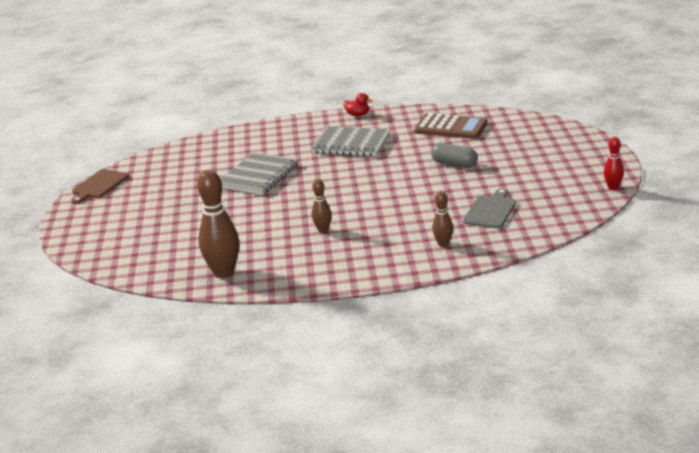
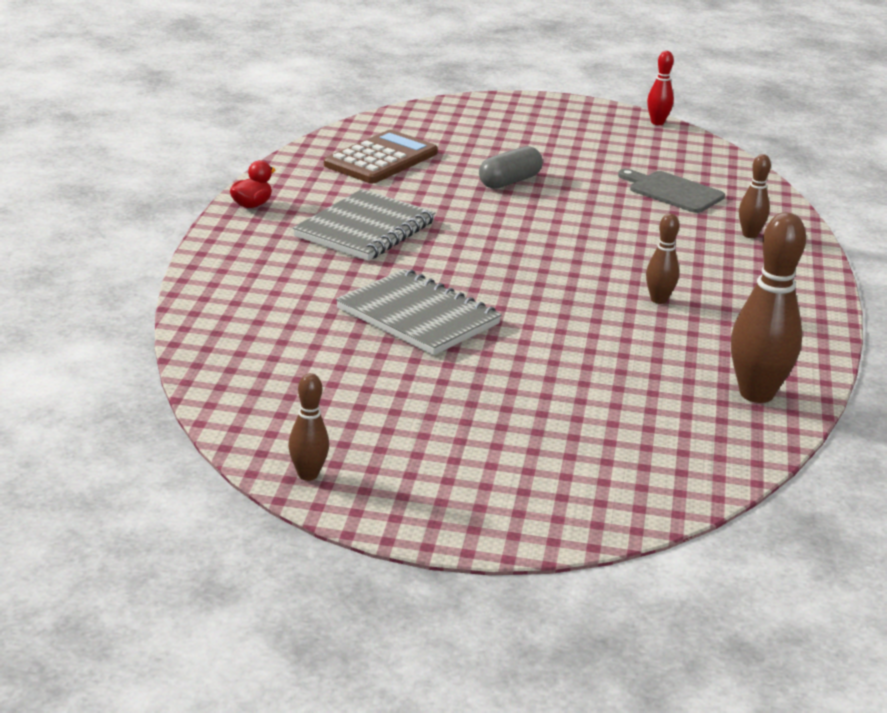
camera: 80 degrees left, 0 degrees up
(99, 185) = (308, 475): brown cutting board -> brown bowling pin

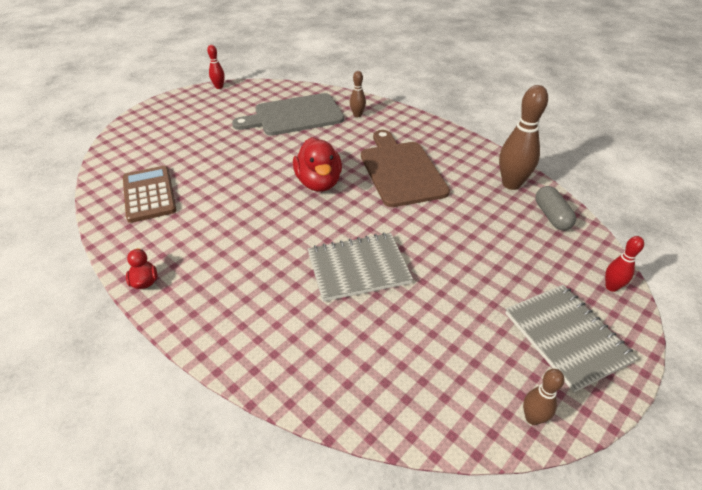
camera: 55 degrees left, 15 degrees up
(365, 229) = (231, 242): grey notebook -> grey notebook (566, 337)
(509, 182) = (230, 160): grey capsule -> grey capsule (551, 216)
(545, 250) = (319, 183): none -> red duck
(613, 510) = (611, 287): none -> red bowling pin
(658, 300) = (401, 171): brown bowling pin -> brown cutting board
(673, 191) = (294, 115): grey cutting board -> grey cutting board, size x1.74

